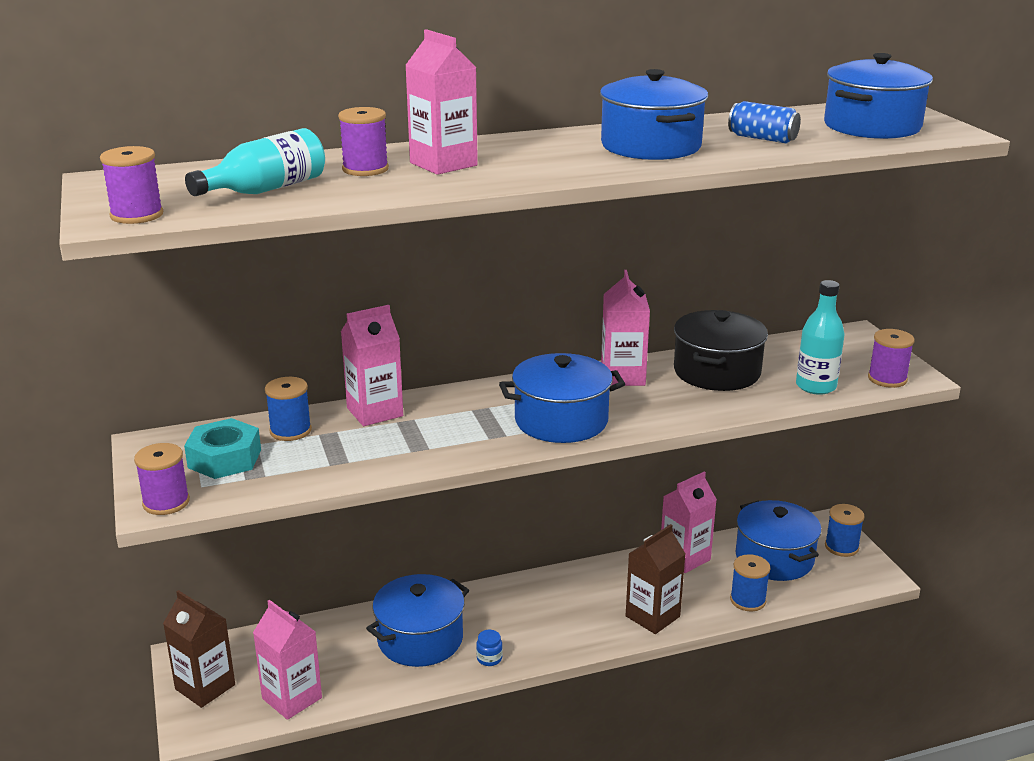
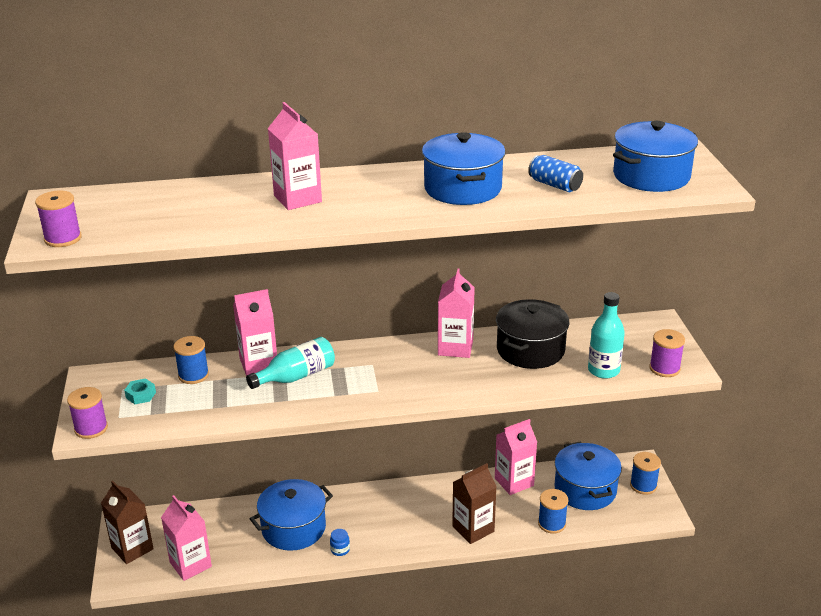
camera: 10 degrees right, 5 degrees up
(225, 458) = (141, 395): turquoise nut -> turquoise nut, size x0.55
(265, 189) = (160, 218): turquoise bottle -> turquoise bottle (296, 376)
(365, 169) = (239, 200): purple spool -> none
(561, 421) = (393, 384): blue pot -> none

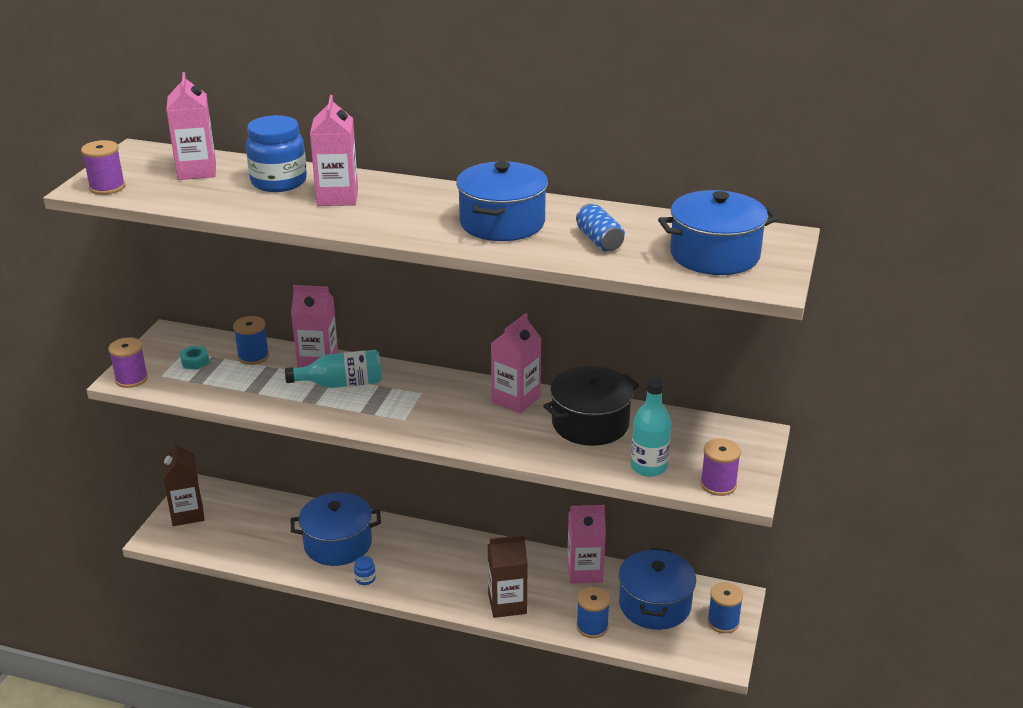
camera: 25 degrees right, 0 degrees up
(190, 564) = (225, 545): pink carton -> pink carton (197, 171)
(228, 197) = (279, 182): none -> blue jar

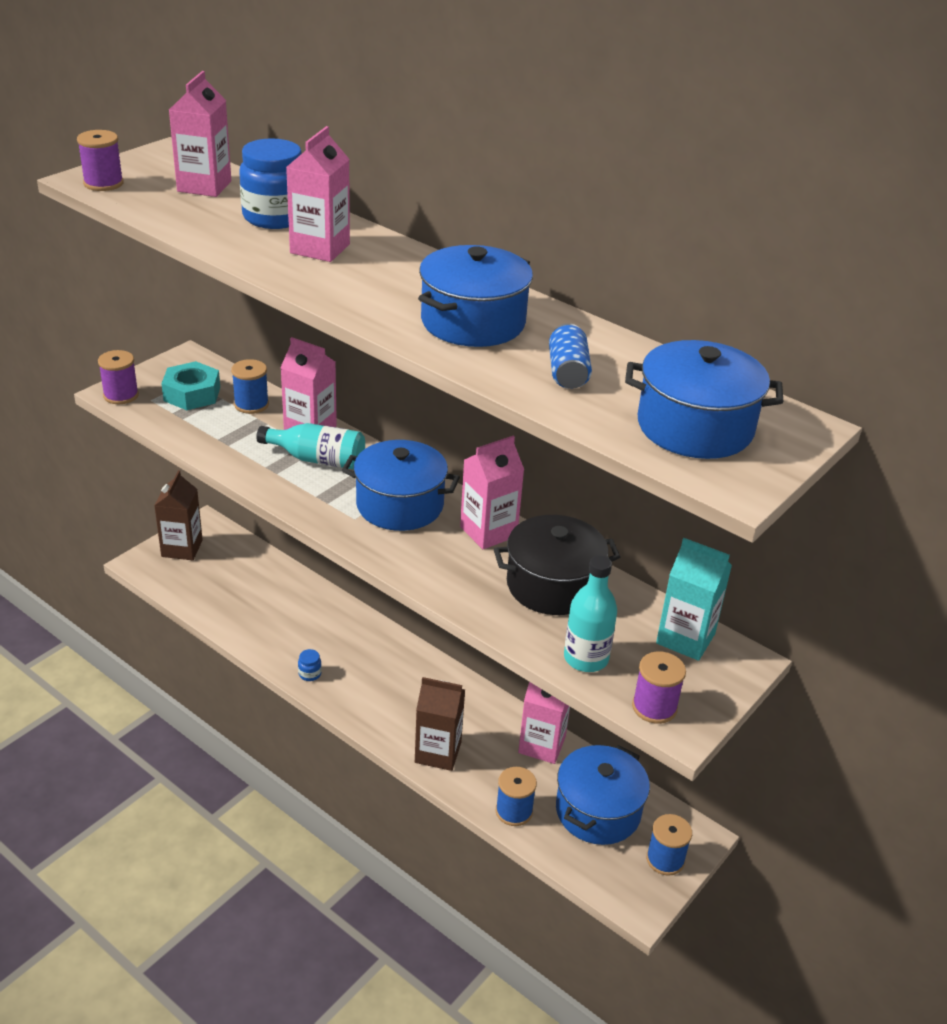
camera: 20 degrees right, 5 degrees up
(195, 361) = (192, 394): turquoise nut -> turquoise nut, size x1.82
(338, 544) = (305, 627): blue pot -> blue pot (400, 505)
(709, 432) = (685, 638): none -> turquoise carton

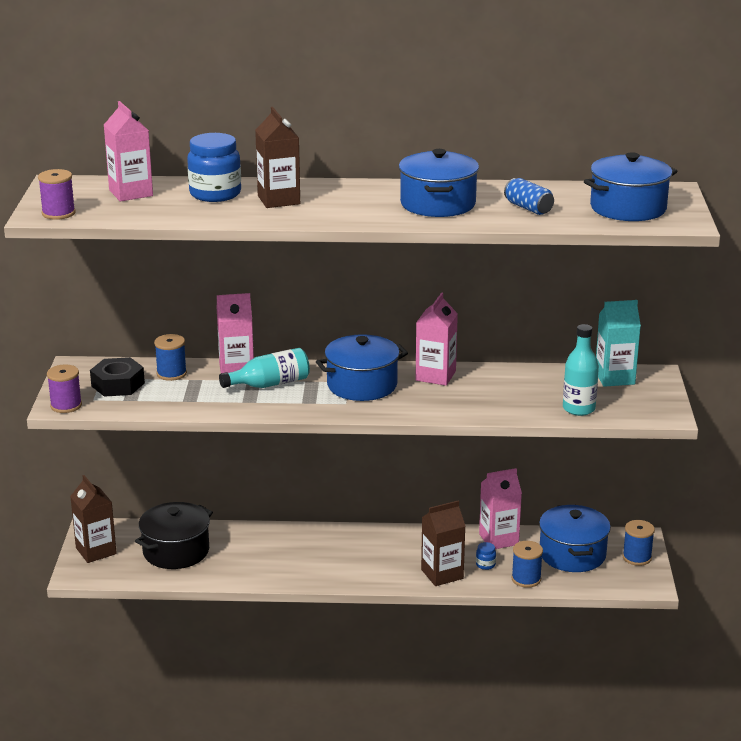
camera: 35 degrees left, 10 degrees down
(192, 394) = (118, 384): turquoise nut -> black nut
(310, 674) = (300, 575): blue jar -> blue jar (485, 565)
(320, 248) = (278, 200): pink carton -> brown carton
(552, 585) = (511, 385): black pot -> black pot (176, 551)
(654, 707) = (642, 413): purple spool -> none

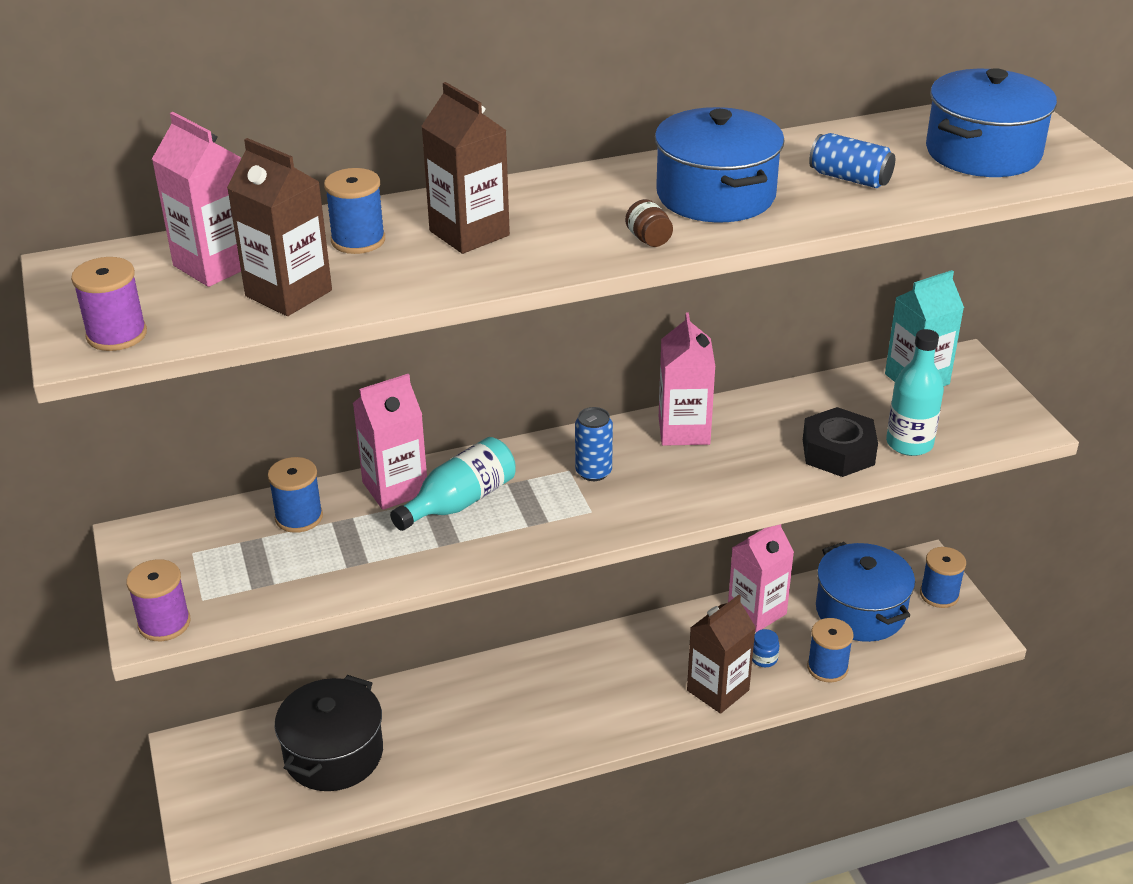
camera: 20 degrees left, 10 degrees up
(96, 551) = (214, 787): brown carton -> brown carton (288, 293)
(118, 384) = (226, 559): black nut -> black nut (838, 452)
(215, 194) = (358, 240): blue jar -> blue spool
(362, 385) = (593, 472): blue pot -> blue can
(377, 217) = (648, 239): none -> brown jar

